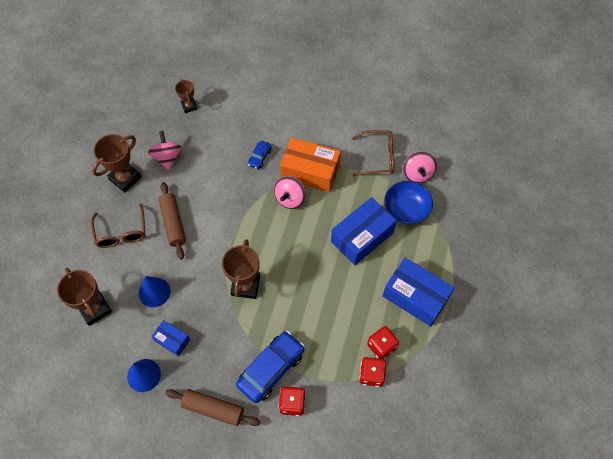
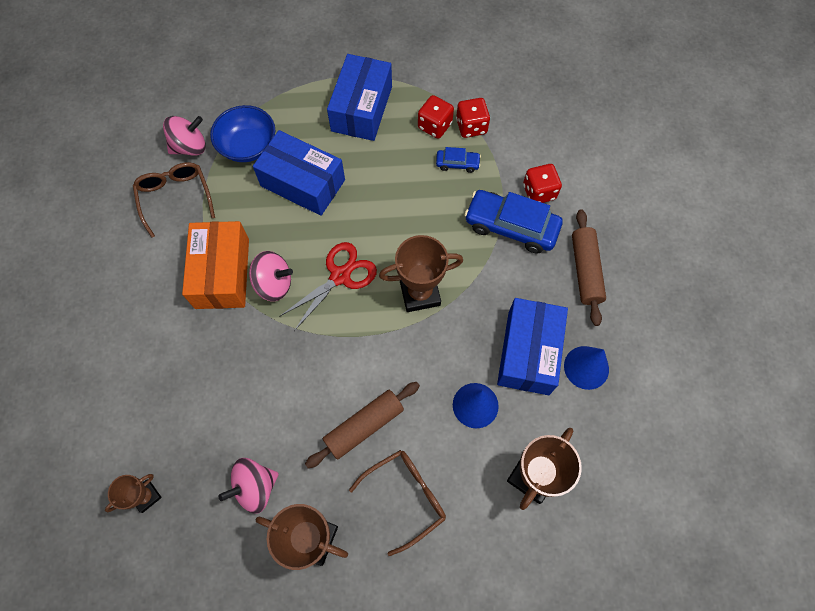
camera: 110 degrees left, 5 degrees up
(172, 340) = (528, 352): blue box -> blue box, size x1.91
(259, 157) = (216, 348): blue car -> blue car (457, 163)
(279, 240) = (340, 276): none -> red scissors

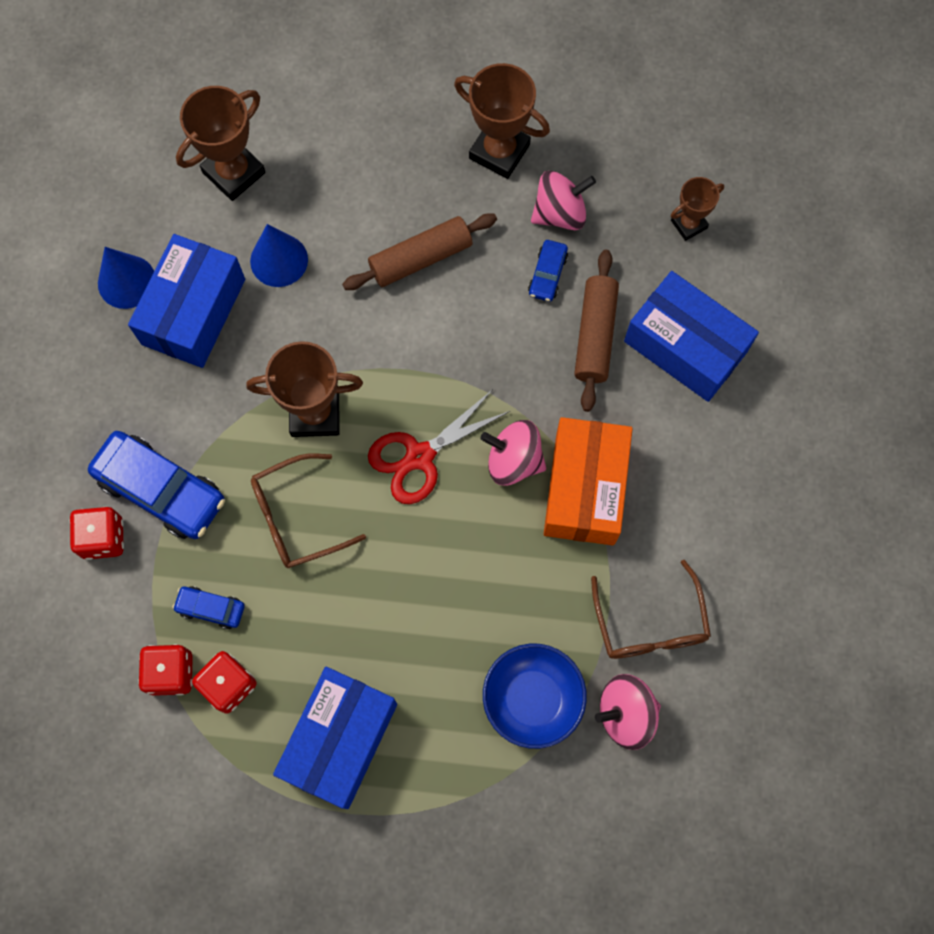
camera: 170 degrees left, 5 degrees up
(261, 430) = (547, 274): none -> blue car
(303, 183) = (454, 616): blue box -> blue box (685, 346)
(405, 497) = (387, 175): brown glasses -> brown glasses (297, 517)
(585, 270) = (80, 407): brown rolling pin -> brown rolling pin (594, 335)

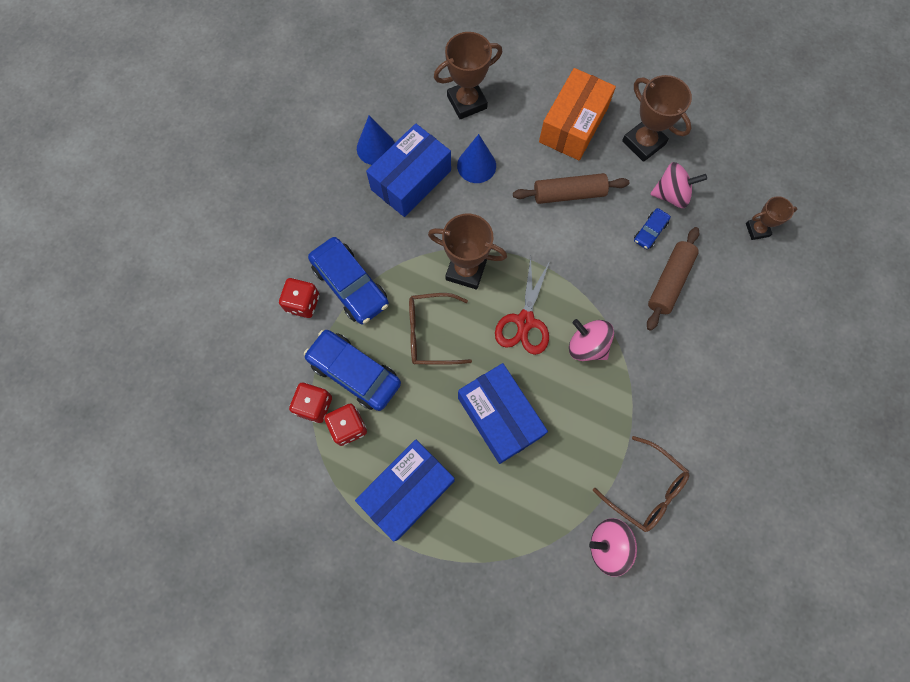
camera: 20 degrees right, 0 degrees up
(211, 608) = (355, 373): blue car -> blue car, size x2.04
(419, 456) = (525, 321): red scissors -> red scissors turned 60 degrees counterclockwise
(532, 699) = (547, 511): blue bowl -> none
(585, 489) = (629, 381): orange box -> orange box (573, 125)
(650, 623) = (645, 489): brown glasses -> brown glasses turned 60 degrees counterclockwise
(685, 346) = (729, 310): blue box -> blue box (499, 417)

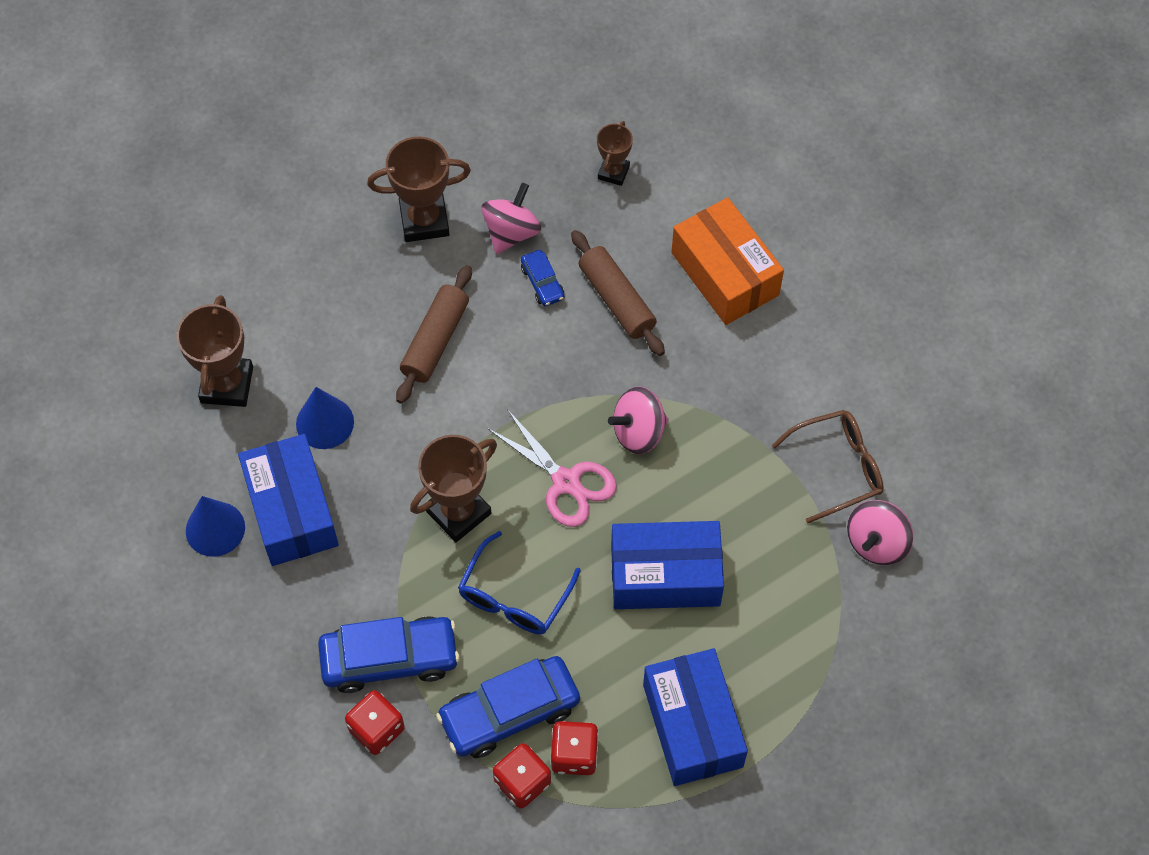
camera: 60 degrees left, 10 degrees down
(431, 333) = (514, 596): brown glasses -> blue glasses
(525, 321) = (566, 482): red scissors -> pink scissors
(573, 125) = (346, 282): orange box -> orange box (725, 274)

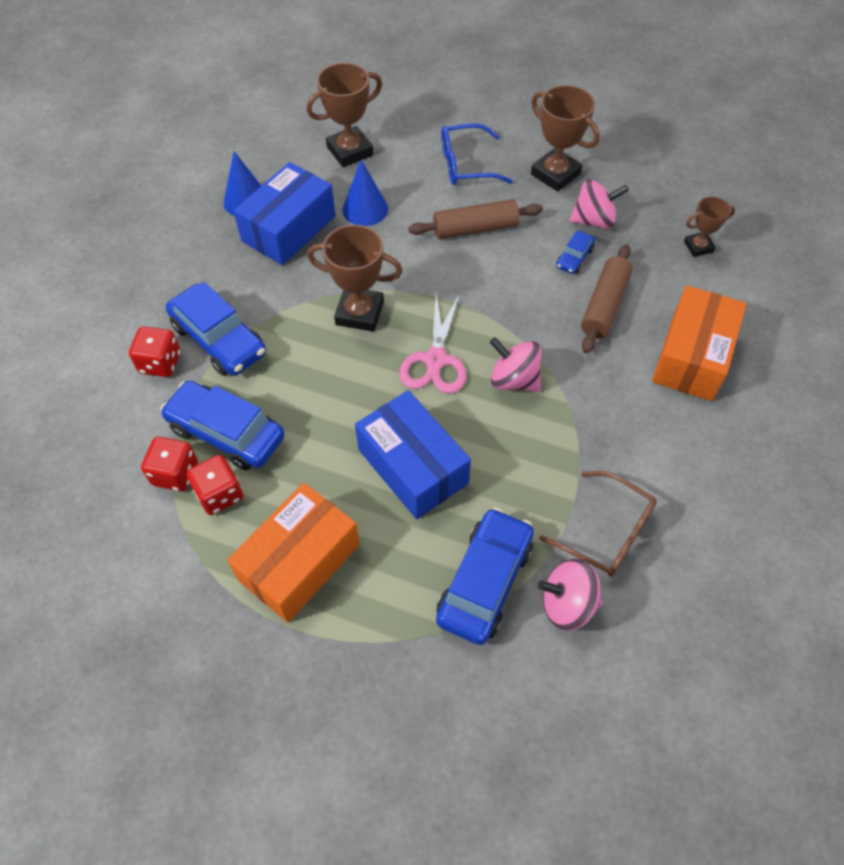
camera: 55 degrees right, 5 degrees down
(514, 596) = (321, 382): blue glasses -> blue glasses (466, 164)
(692, 725) = (299, 562): blue box -> orange box
(814, 591) = (485, 582): none -> blue car

